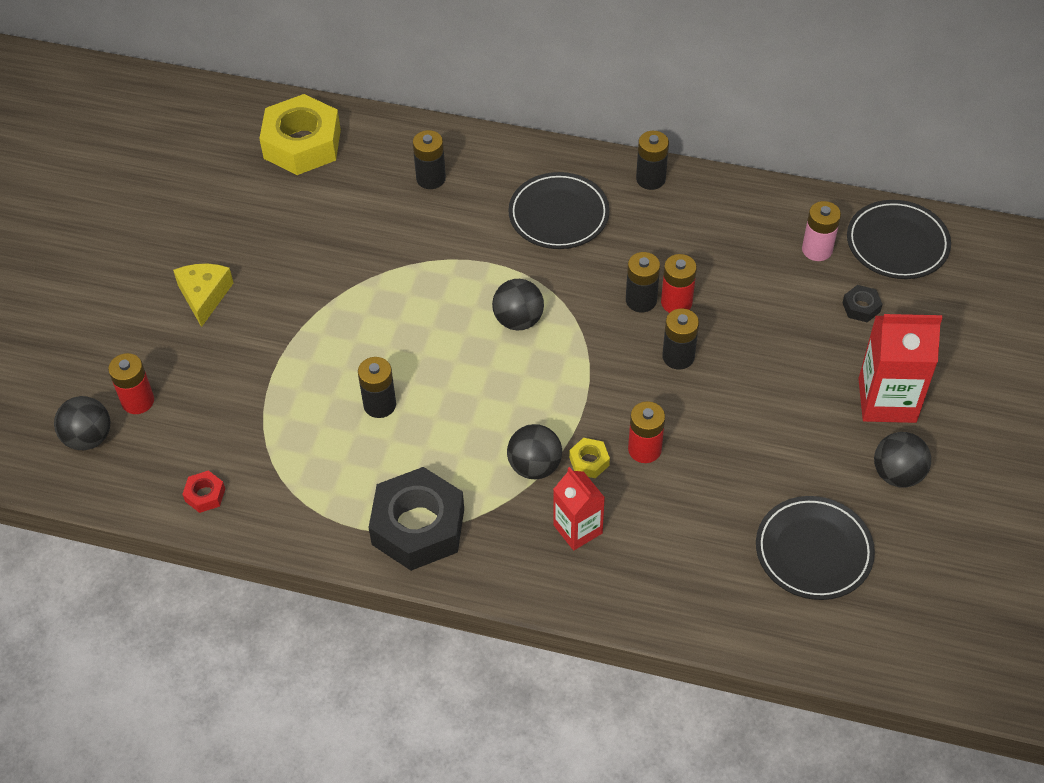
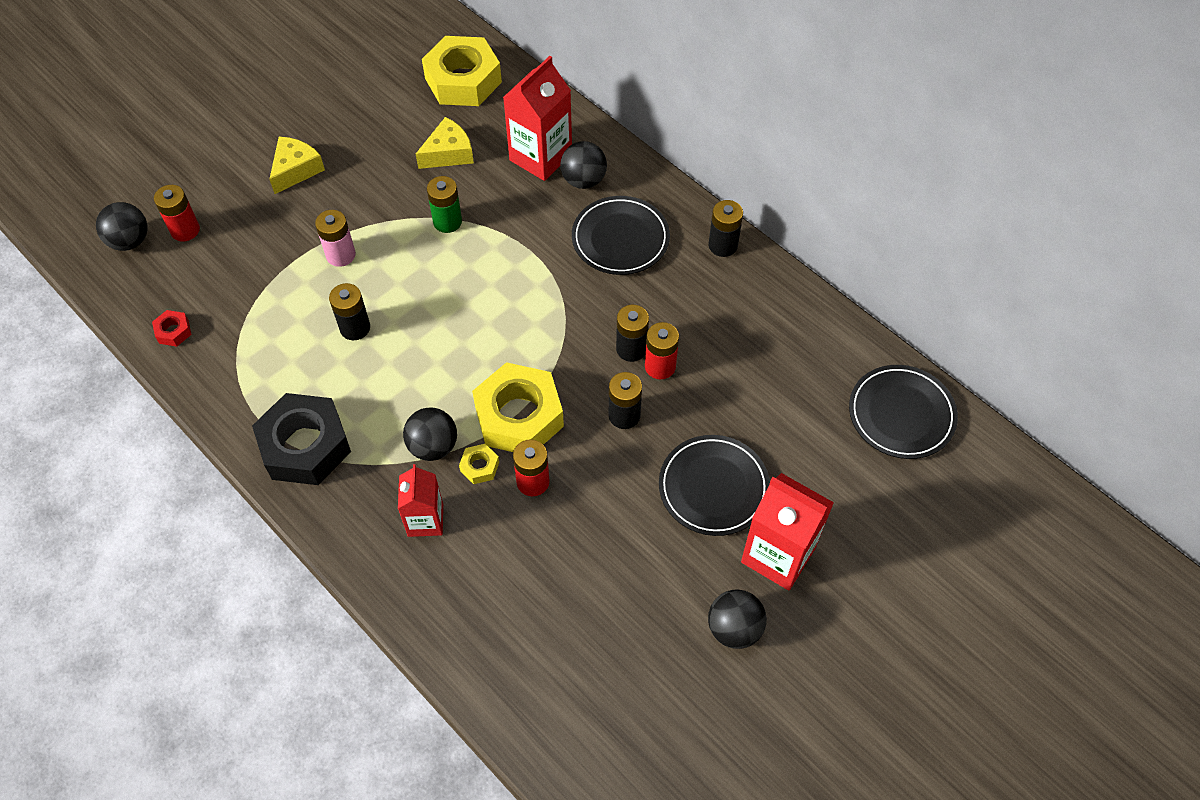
camera: 30 degrees right, 5 degrees up
(342, 214) = (448, 153): none -> yellow cheese
(390, 273) = (447, 221): none -> green battery
(431, 178) = (540, 157): black battery -> red carton
(518, 320) = (517, 313): black ball -> black ball (583, 180)
(589, 403) = (519, 416): none -> yellow nut
(813, 551) = (605, 655): black plate -> black plate (713, 487)
(817, 249) = (821, 382): pink battery -> pink battery (340, 255)
(861, 307) = (821, 456): black nut -> none

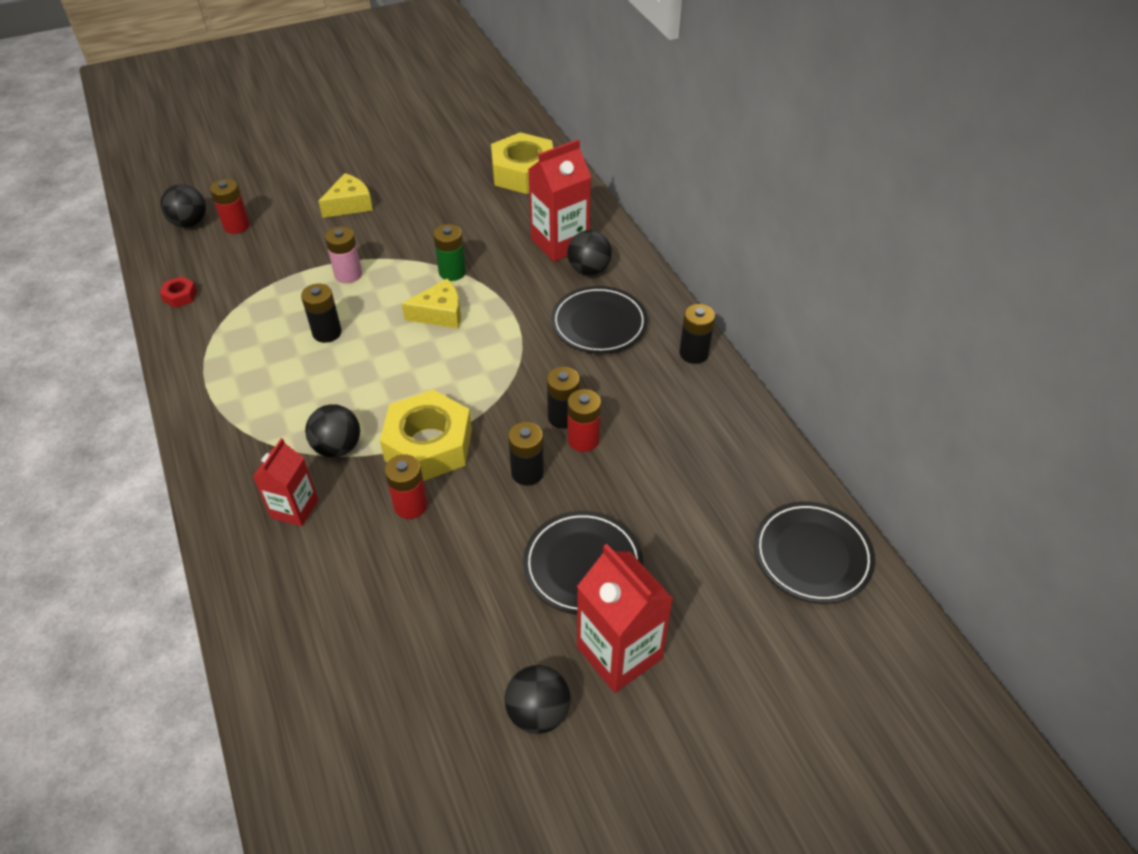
camera: 20 degrees right, 10 degrees down
(305, 446) = (229, 414): black nut -> none
(448, 153) = (482, 222): yellow cheese -> yellow cheese (440, 314)
(479, 467) = (369, 477): yellow nut -> none

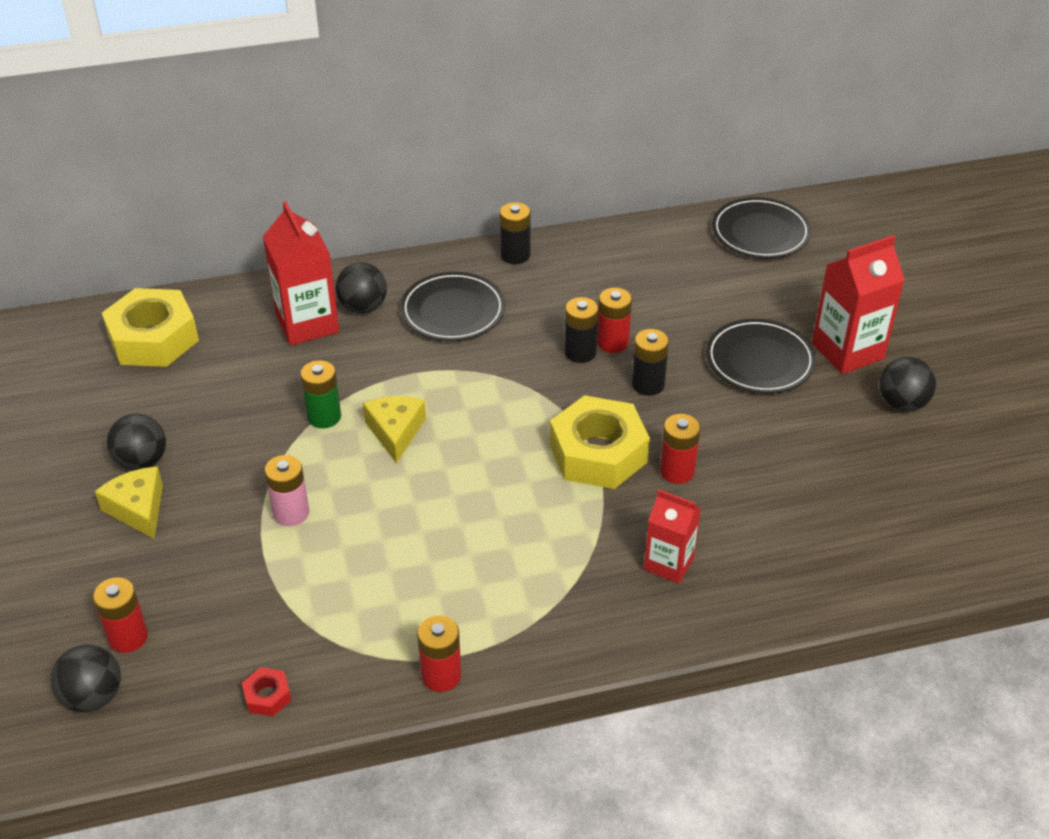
camera: 80 degrees left, 5 degrees down
(187, 379) = (441, 675): none -> red battery
(327, 332) = (396, 535): black battery -> none
(338, 447) = (588, 527): black ball -> black ball (142, 461)

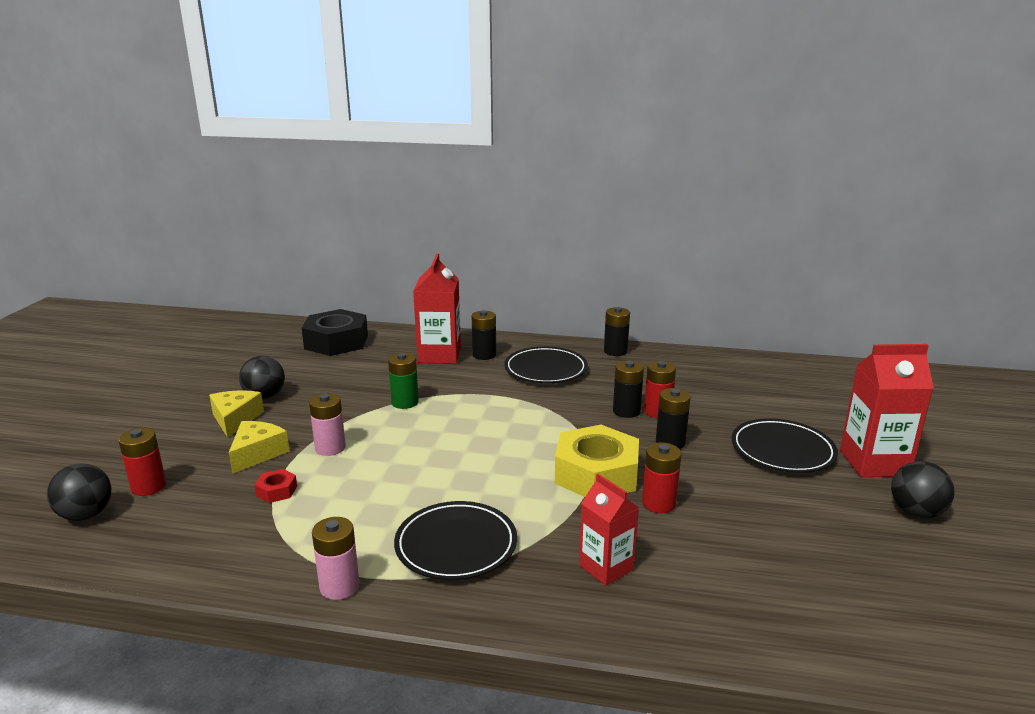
camera: 25 degrees right, 20 degrees down
(153, 338) = (336, 342): yellow nut -> black nut
(267, 696) = (197, 555): red nut -> red nut (277, 491)
(363, 307) = (484, 355): black ball -> black battery
(395, 432) = (447, 422): yellow cheese -> yellow cheese (257, 453)
(441, 675) = (339, 586): red battery -> pink battery
(760, 233) = (827, 376): black plate -> black plate (456, 545)

